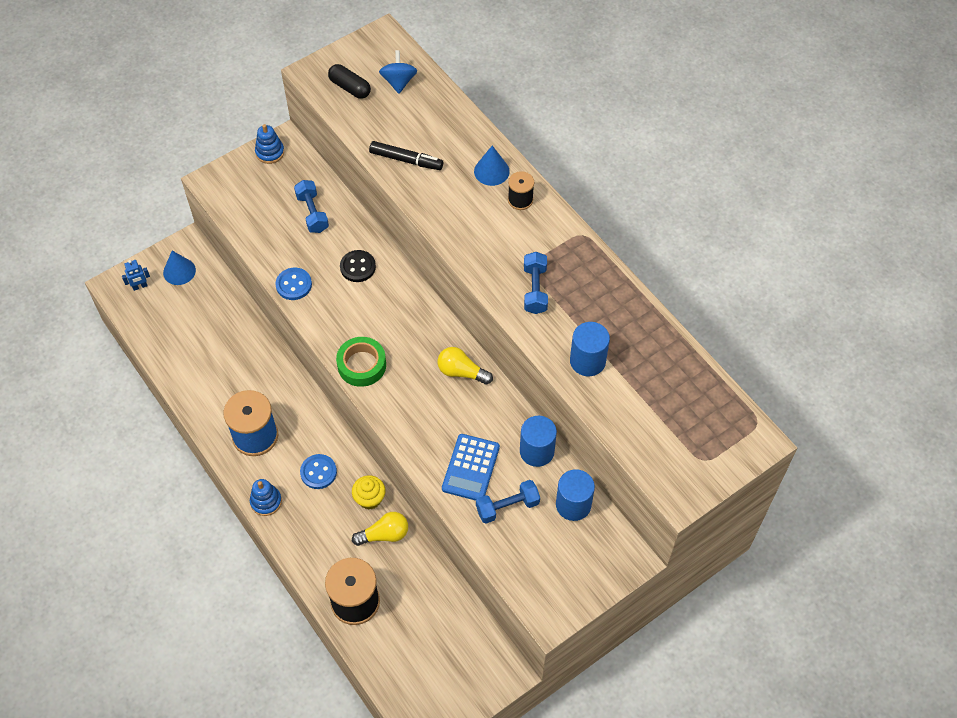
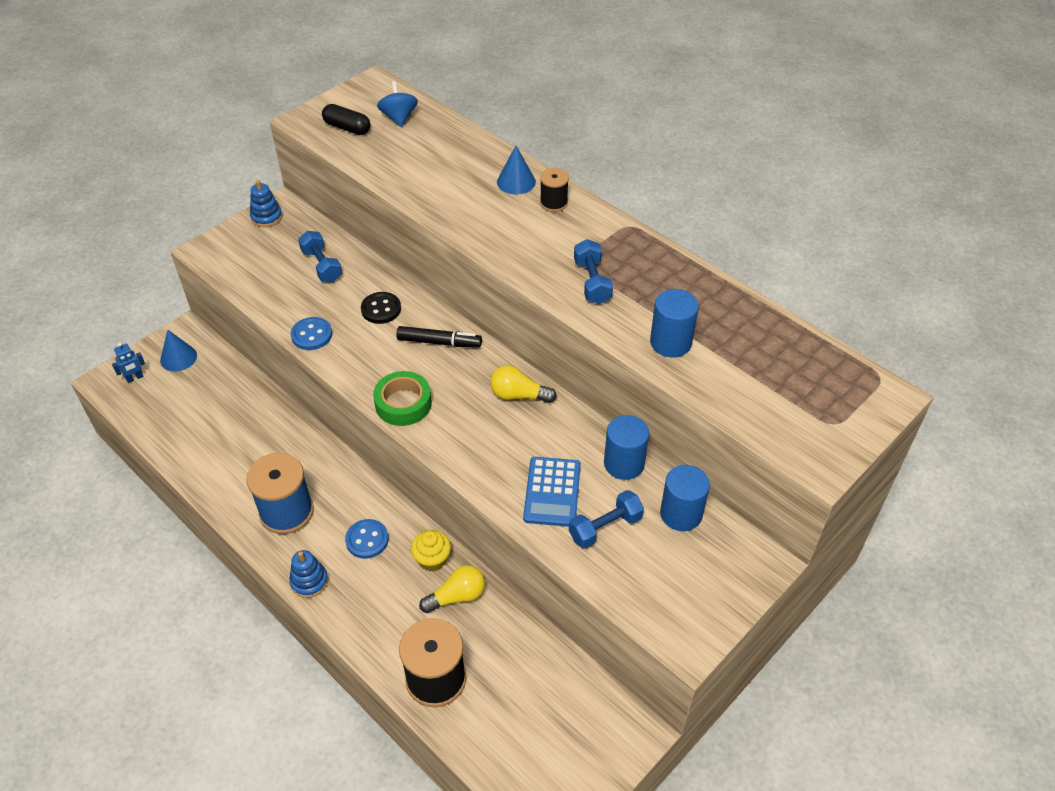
camera: 10 degrees left, 10 degrees down
(406, 160) = (421, 182): black marker -> black marker (439, 342)

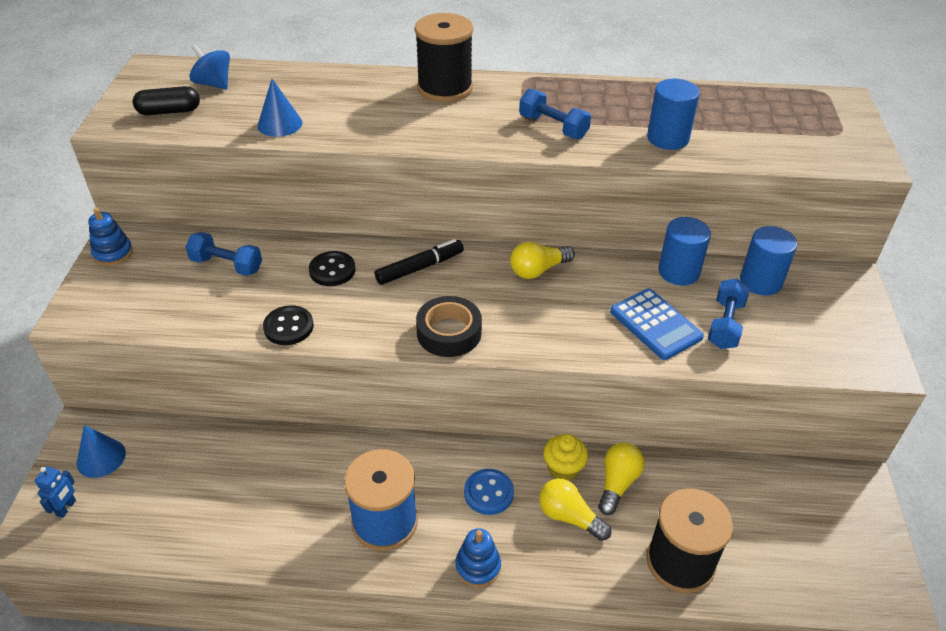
camera: 40 degrees left, 5 degrees down
(311, 335) = (288, 327): blue button -> black button
(399, 594) = (569, 517): none -> yellow light bulb
(403, 403) = (449, 333): green tape -> black tape
(516, 182) = (391, 87): blue cone -> blue cone (280, 124)
(553, 203) = (445, 88): black spool -> black spool, size x1.88

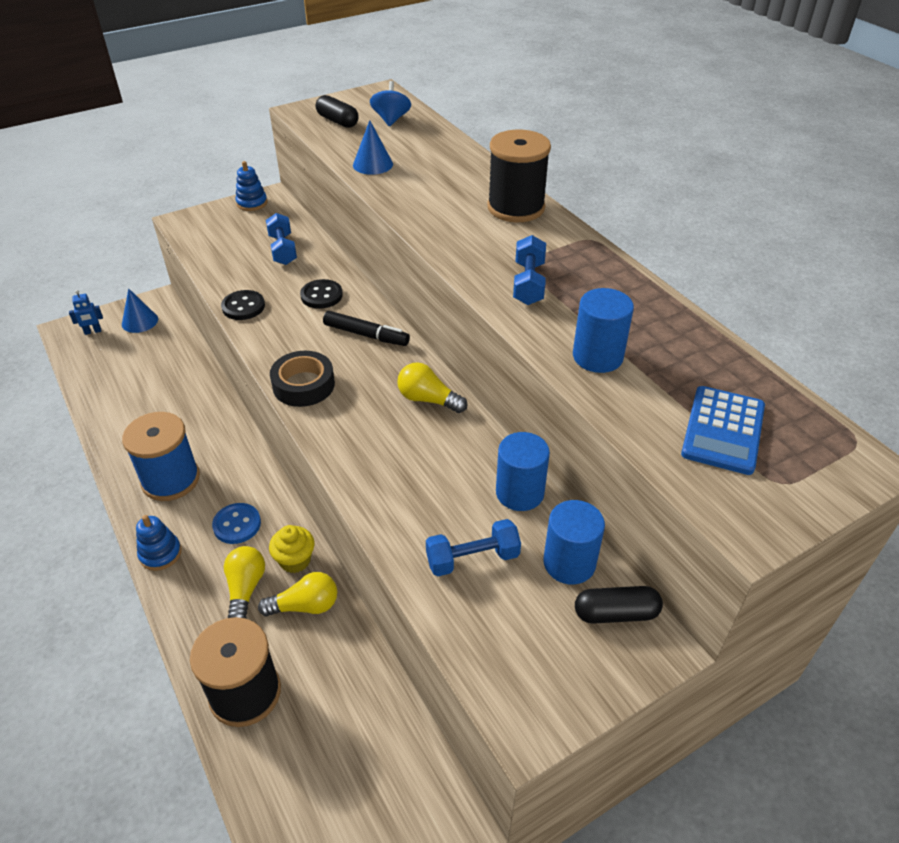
camera: 55 degrees right, 0 degrees up
(655, 324) = (425, 506): blue calculator -> blue calculator (723, 430)
(816, 283) = (616, 613): none -> black capsule

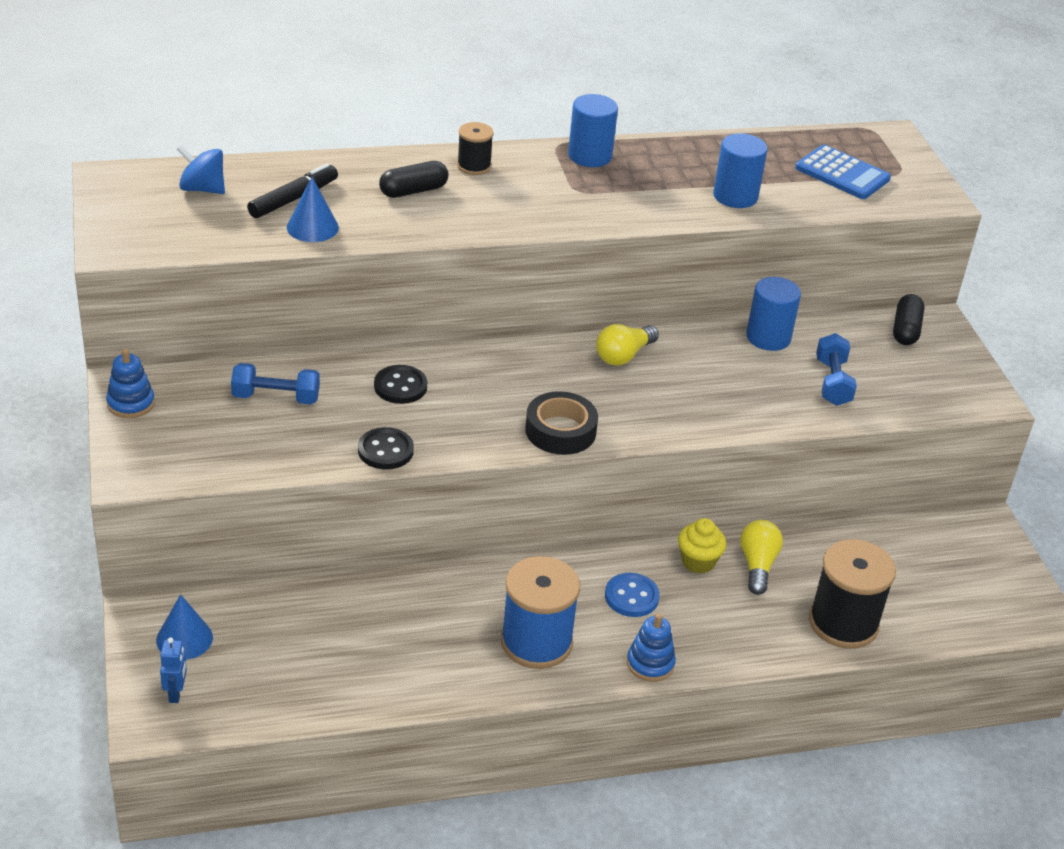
camera: 75 degrees left, 5 degrees down
(245, 588) = (721, 604): yellow light bulb -> none
(337, 121) = (172, 227): black capsule -> black capsule (413, 191)
(366, 335) = (496, 370): black marker -> black marker (293, 199)
(516, 208) = (474, 166): black spool -> black spool, size x0.53
(528, 283) = (613, 197): blue dumbbell -> none
(569, 563) = (852, 336): blue cylinder -> blue cylinder (590, 156)

